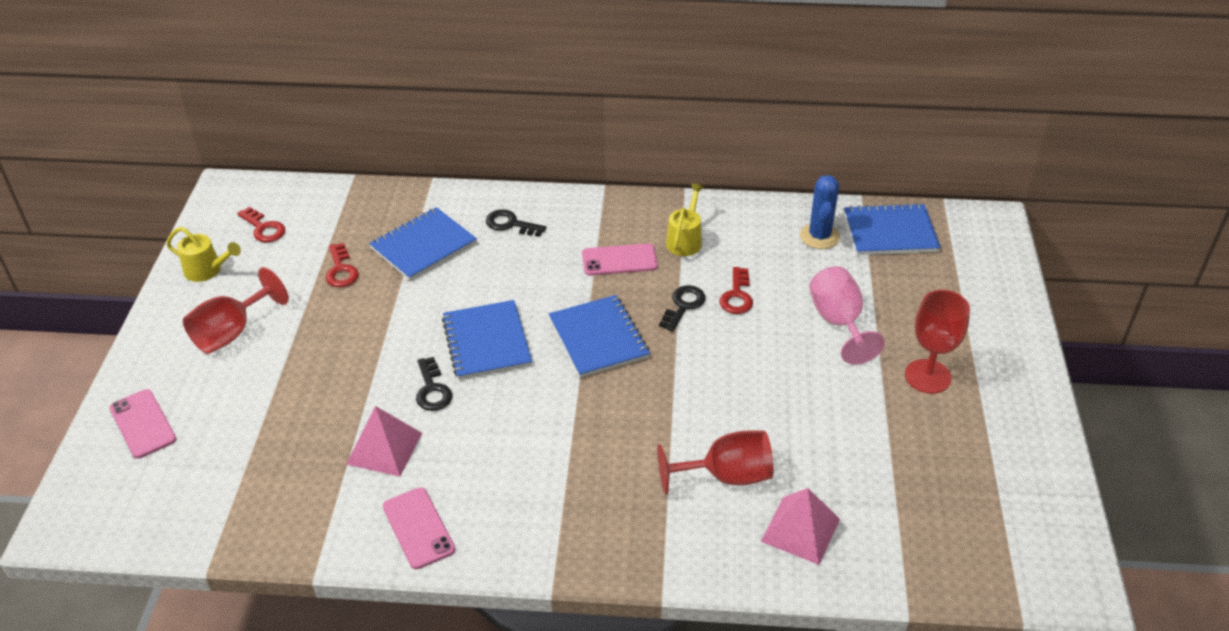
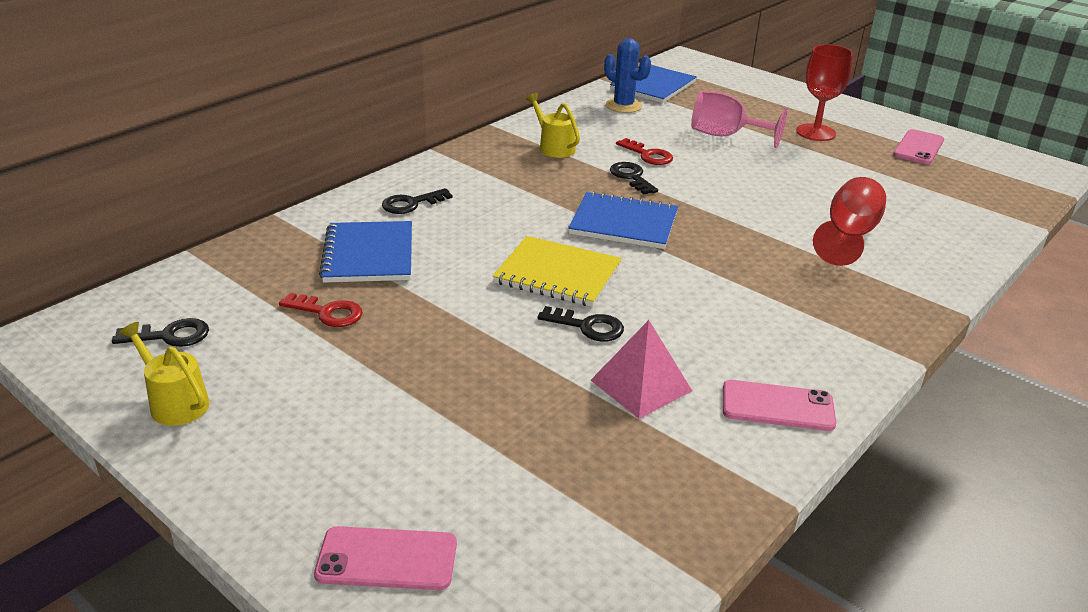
camera: 55 degrees left, 10 degrees down
(207, 270) = (174, 402): yellow watering can -> yellow watering can turned 105 degrees counterclockwise
(232, 332) = (318, 423): red goblet -> none
(264, 228) = (170, 336): red key -> black key
(486, 342) = (557, 274): blue notebook -> yellow notebook
(619, 260) = (537, 179): pink phone -> pink phone (918, 147)
(800, 530) = (932, 231): pink pyramid -> none

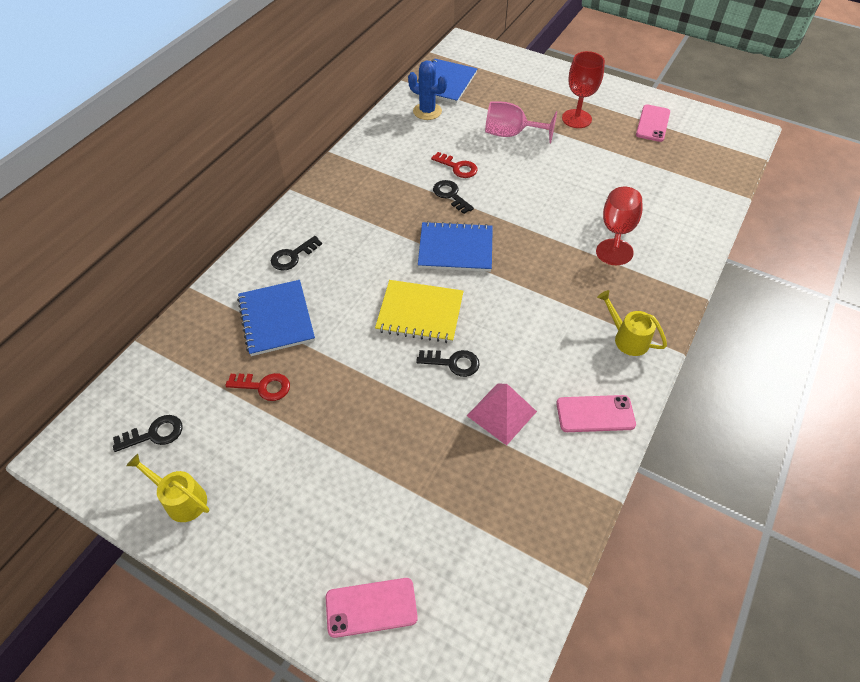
camera: 10 degrees left, 20 degrees up
(553, 147) = (384, 170): yellow watering can -> yellow watering can (627, 338)

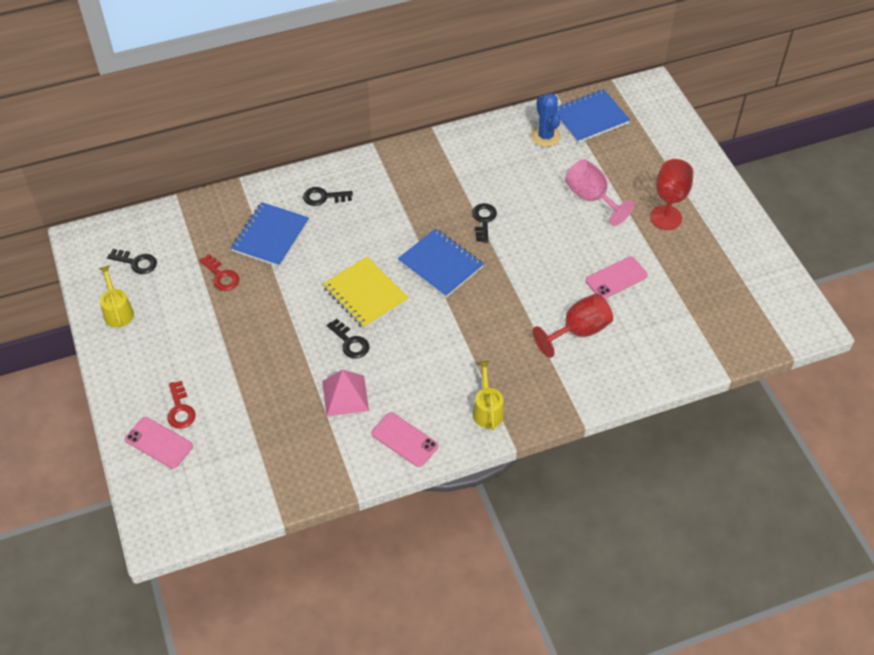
camera: 40 degrees right, 0 degrees up
(458, 167) = (515, 200): red key -> red key (180, 409)
(652, 123) = (730, 263): pink phone -> pink phone (616, 278)

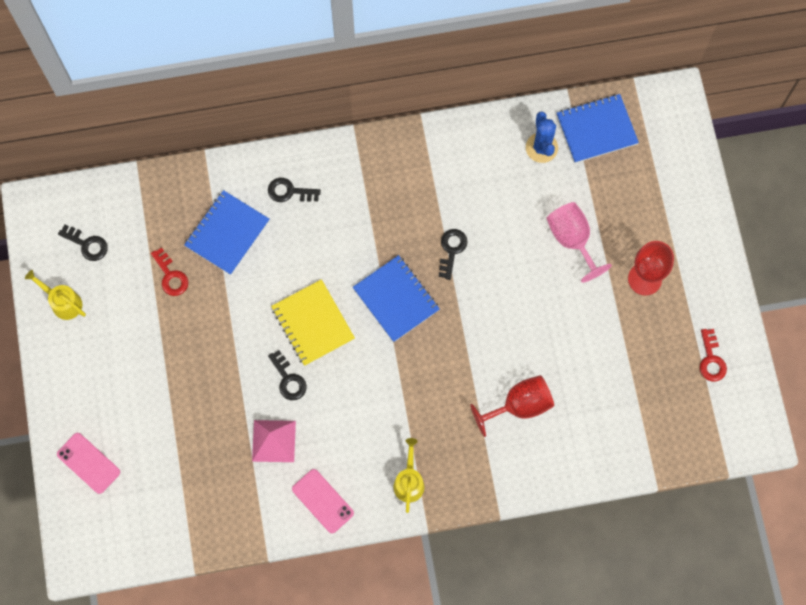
camera: 10 degrees right, 20 degrees up
(118, 311) = (63, 302): yellow watering can -> yellow watering can turned 45 degrees counterclockwise
(180, 409) = (112, 429): red key -> red key (711, 360)
(616, 278) = (573, 347): pink phone -> none

